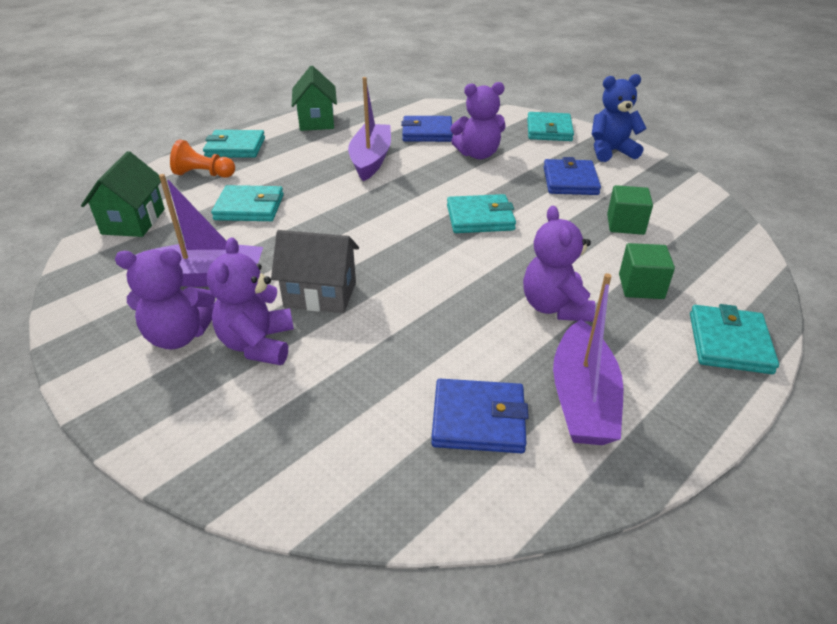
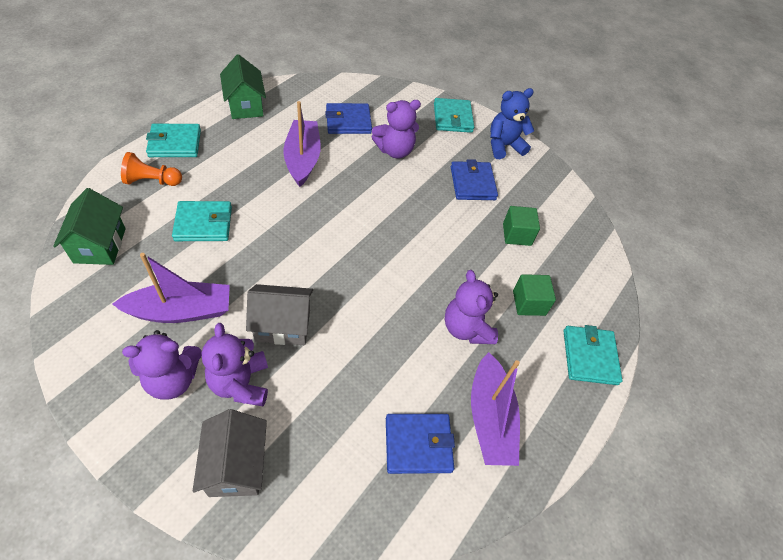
camera: 15 degrees left, 15 degrees up
(233, 424) = (236, 465): none -> grey house
(480, 218) = (403, 230): turquoise wallet -> none

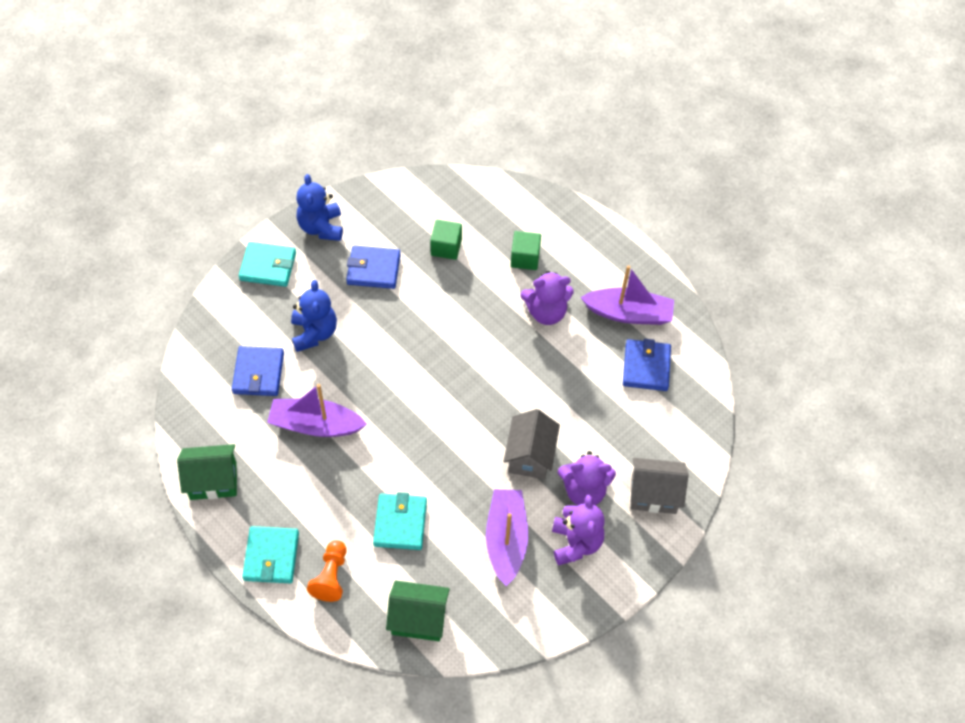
camera: 75 degrees left, 5 degrees up
(395, 150) = (314, 333): purple teddy bear -> blue teddy bear
(589, 357) = (581, 229): turquoise wallet -> none

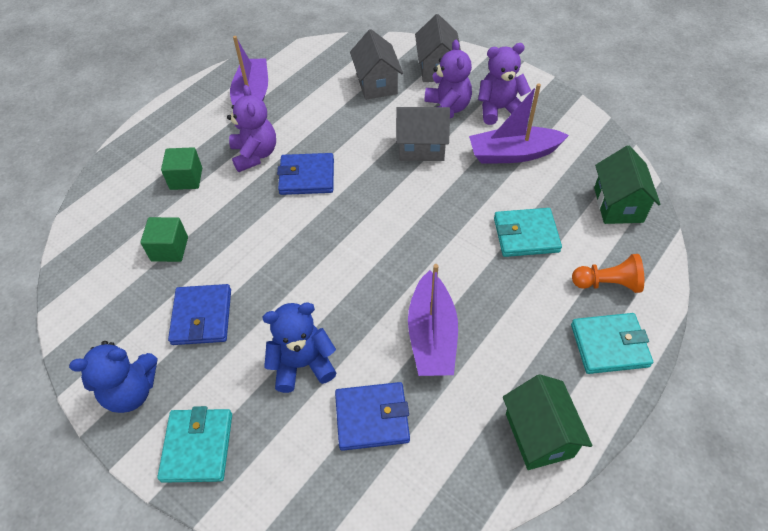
camera: 95 degrees left, 5 degrees down
(635, 429) = (376, 84): none -> grey house
(646, 367) = (310, 82): blue wallet -> blue wallet (307, 177)

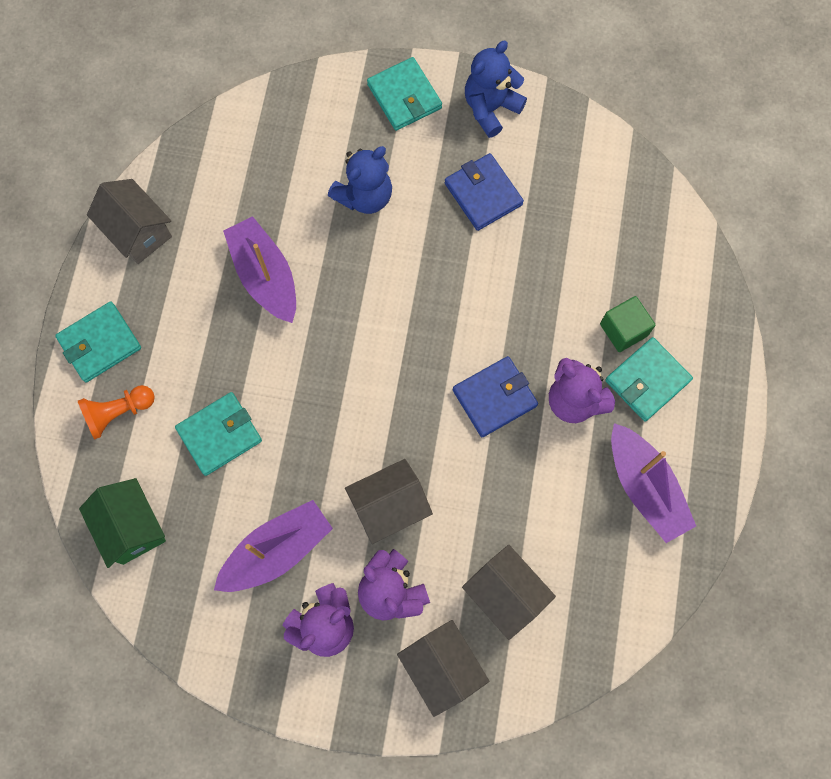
camera: 150 degrees right, 20 degrees up
(169, 249) = (569, 242): green cube -> none
(199, 146) = (647, 381): none -> turquoise wallet
(372, 417) = (280, 181): blue wallet -> none
(539, 435) = (138, 232): green house -> grey house

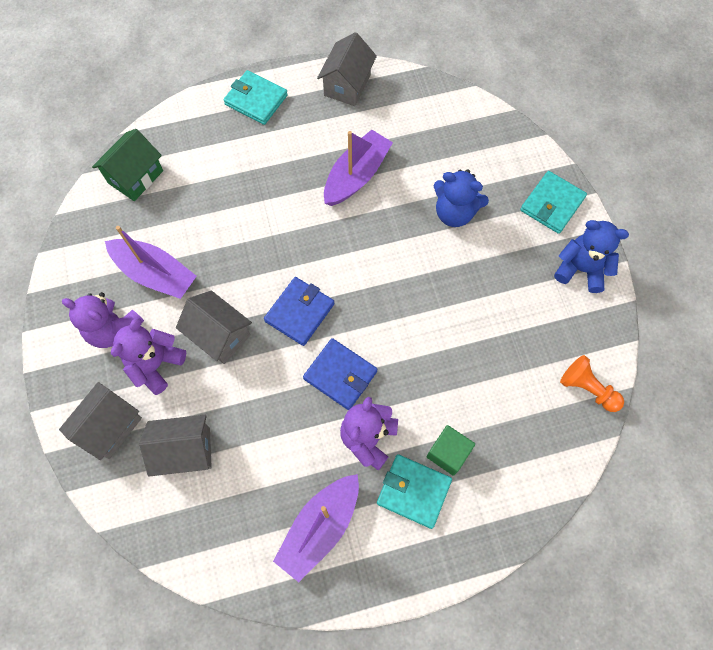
camera: 65 degrees right, 5 degrees down
(118, 413) = (212, 132): orange pawn -> orange pawn (587, 388)
(219, 434) = (224, 200): turquoise wallet -> none
(483, 194) = (505, 294): blue wallet -> blue wallet (299, 312)
(505, 594) = (185, 450): grey house -> grey house turned 60 degrees clockwise

